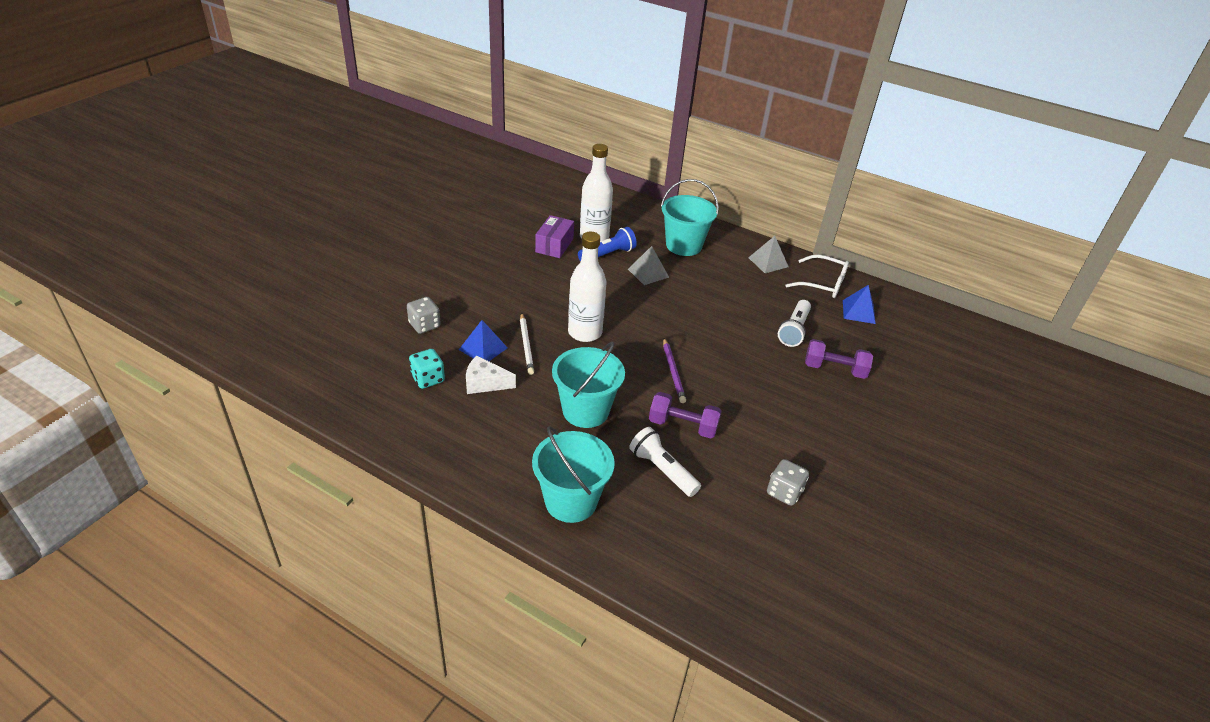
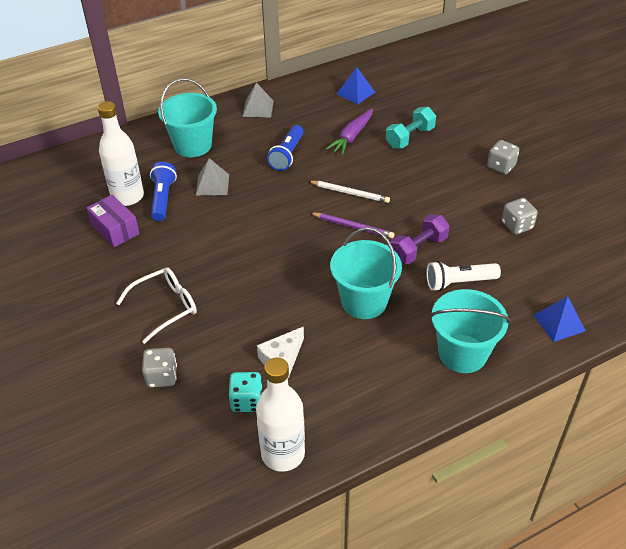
camera: 55 degrees left, 5 degrees up
(483, 348) = (232, 342): blue pyramid -> blue pyramid (559, 323)
(526, 345) = (250, 308): white pencil -> white pencil (350, 193)
(585, 332) = (263, 261): white bottle -> white bottle (283, 454)
(726, 300) = (287, 155): none -> blue flashlight
(794, 330) = (352, 136): white flashlight -> purple carrot
(823, 283) = (309, 93): white glasses -> white glasses (165, 307)
(834, 369) = (410, 138): purple dumbbell -> turquoise dumbbell
(864, 452) = (501, 166): none -> grey dice

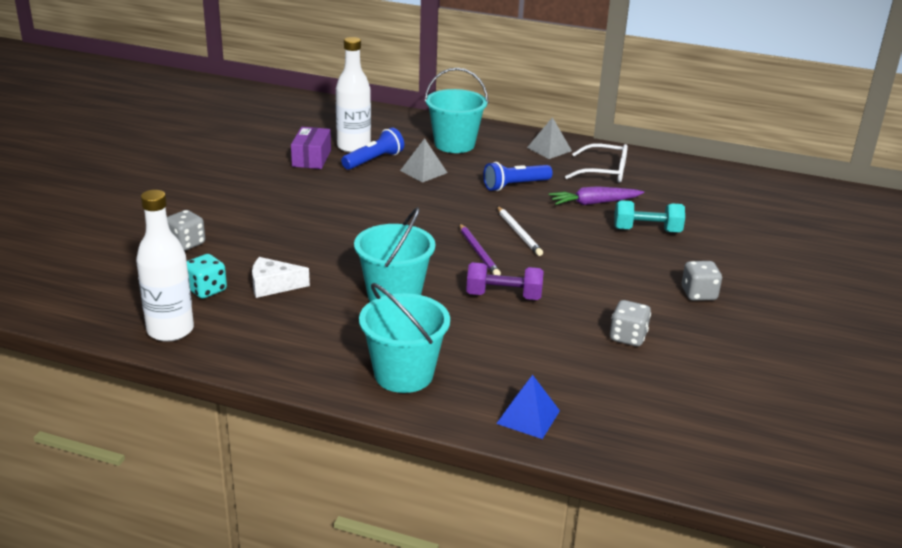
camera: 45 degrees right, 15 degrees down
(165, 307) = (259, 213): white glasses -> white glasses (604, 172)
(356, 93) = (656, 180): blue pyramid -> none
(459, 282) = (494, 335): white flashlight -> none

